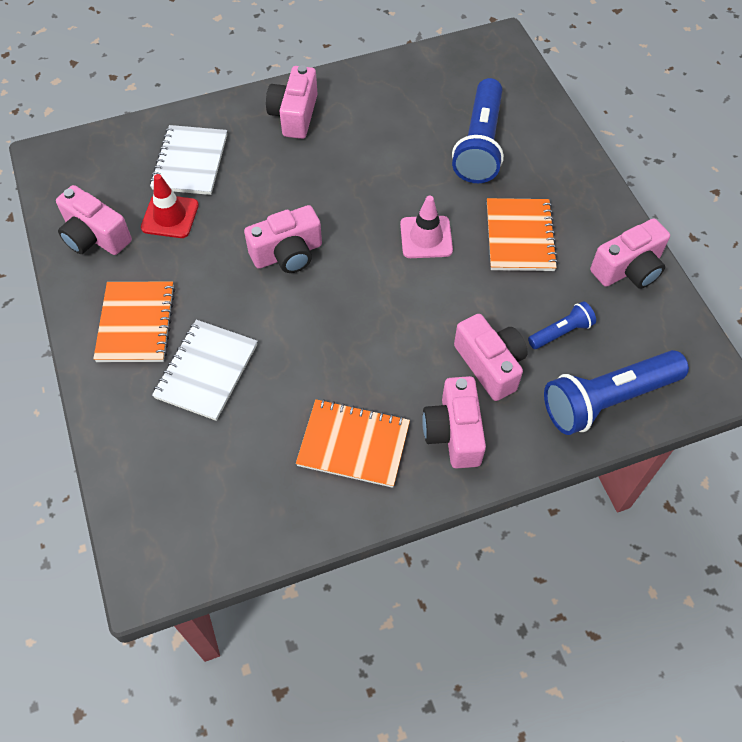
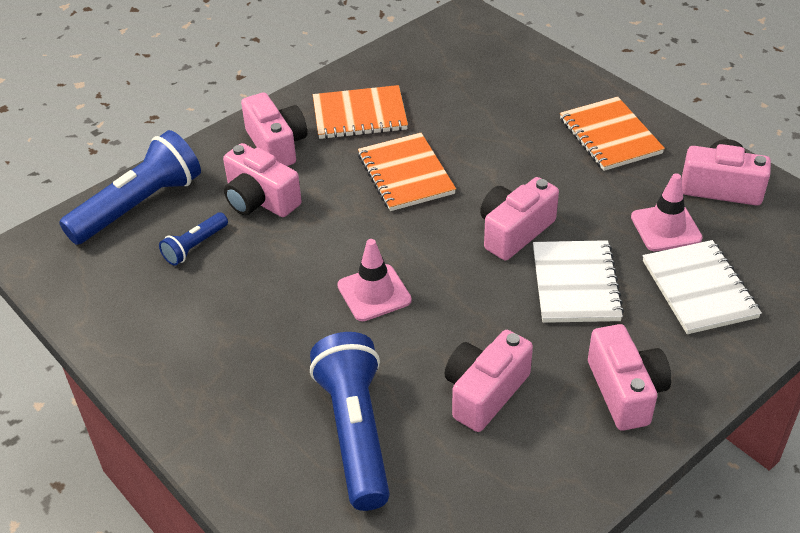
camera: 160 degrees right, 15 degrees down
(170, 216) = (666, 228): red traffic cone -> pink traffic cone
(206, 371) = (518, 124): white notebook -> white notebook (575, 284)
(520, 236) = (265, 327): orange notebook -> orange notebook (405, 174)
(628, 269) = (128, 330): pink camera -> pink camera (485, 392)

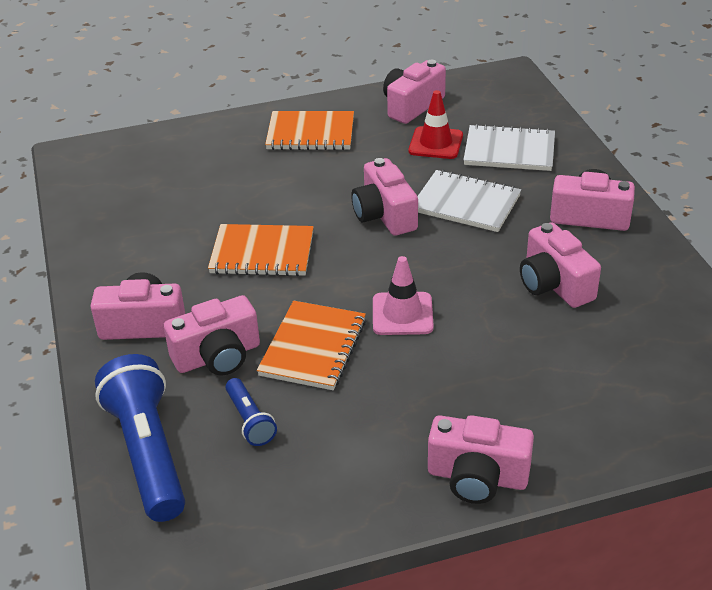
camera: 65 degrees left, 5 degrees down
(186, 411) = (477, 477): none -> pink camera
(355, 432) = (560, 369): blue flashlight -> none
(359, 115) = (151, 258): orange notebook -> orange notebook (313, 348)
(666, 228) = (435, 143): pink traffic cone -> red traffic cone

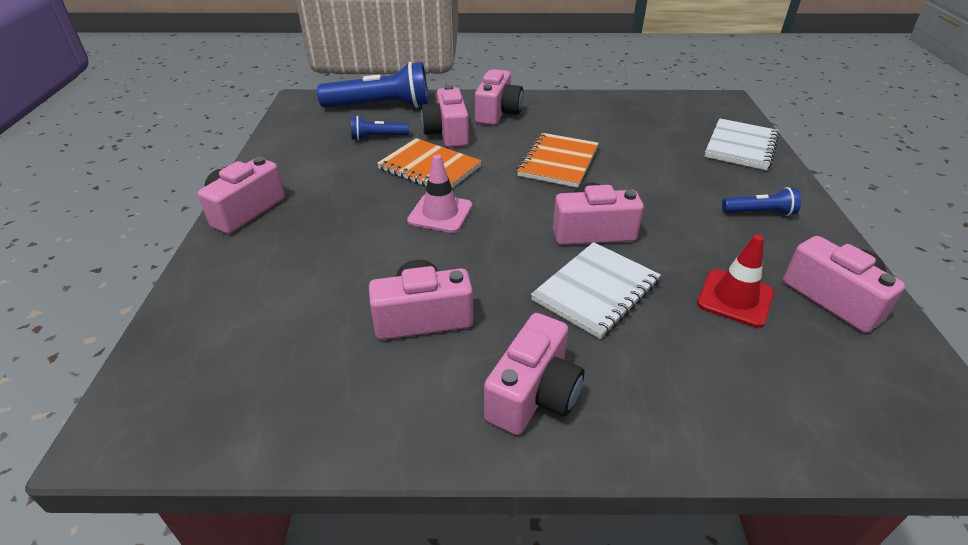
camera: 105 degrees right, 0 degrees up
(310, 133) = (759, 213): orange notebook -> blue flashlight
(509, 151) = (711, 362): white notebook -> white notebook (741, 146)

